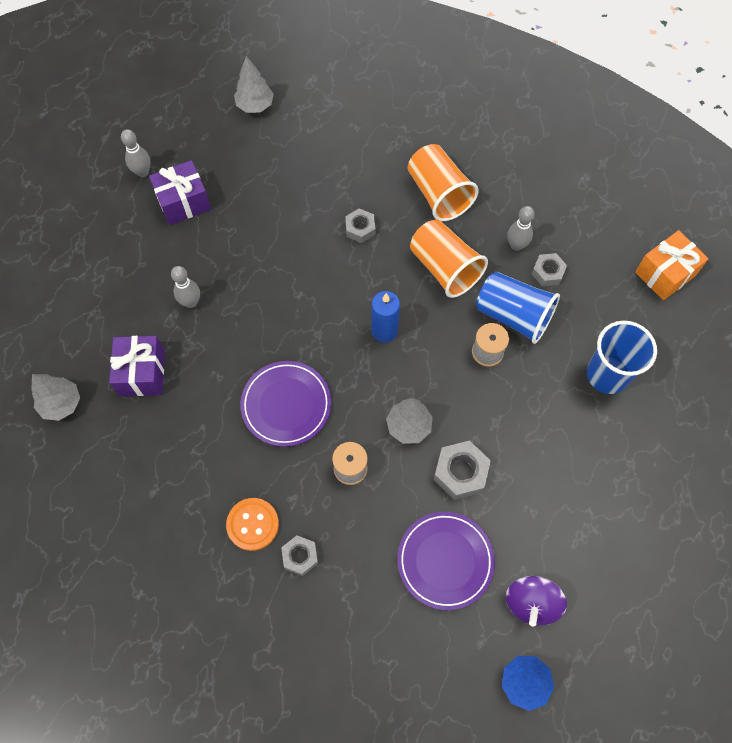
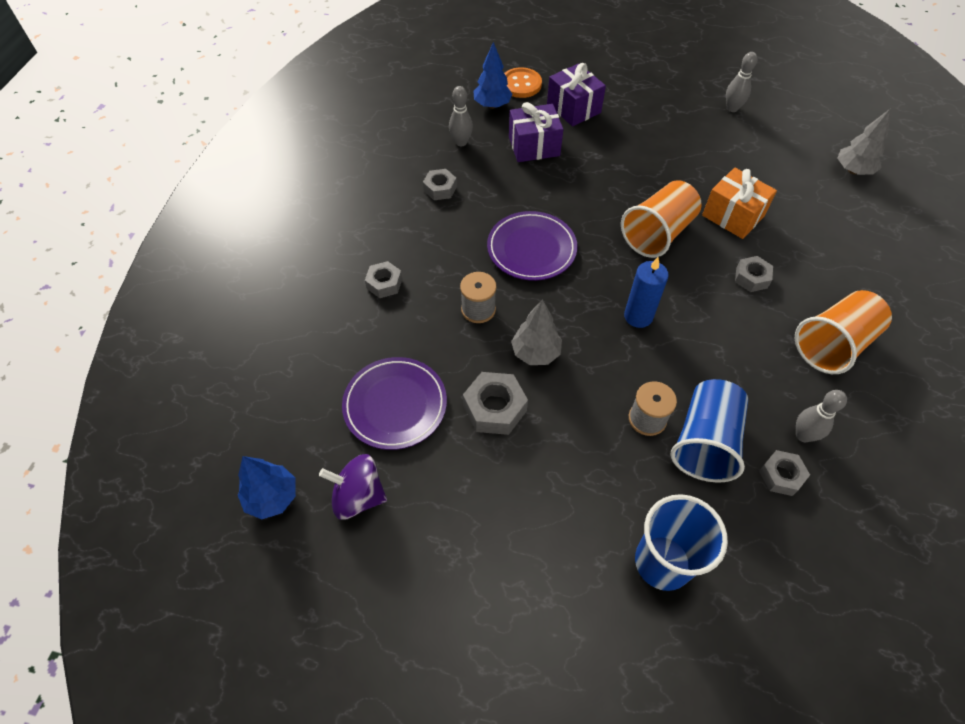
camera: 80 degrees right, 10 degrees down
(61, 404) = (492, 105): grey tree -> blue tree
(180, 482) = (440, 189): none -> grey nut
(183, 202) = (714, 140): purple gift -> purple gift (573, 108)
(191, 302) = (613, 164): grey bowling pin -> grey bowling pin (461, 142)
(253, 524) = (409, 244): orange button -> orange button (521, 84)
(444, 268) = (738, 362): orange cup -> orange cup (657, 233)
(665, 274) = (848, 635): orange gift -> orange gift (733, 216)

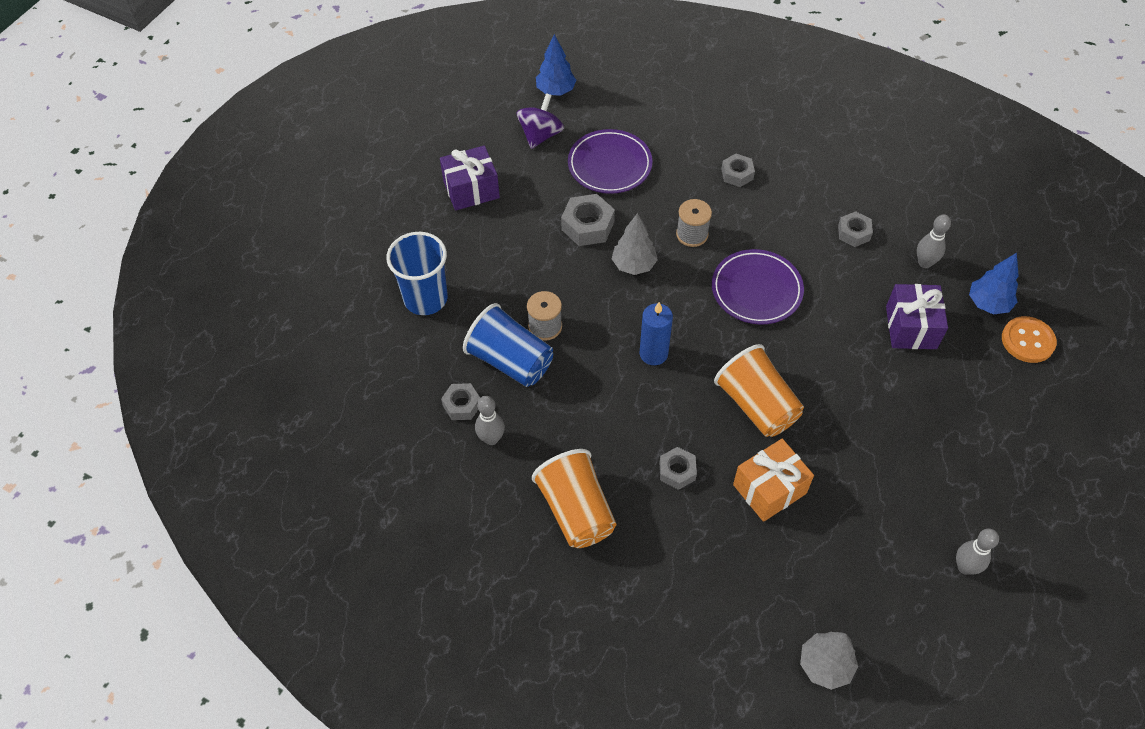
camera: 105 degrees right, 0 degrees up
(573, 108) = (977, 384): purple gift -> purple gift (471, 189)

